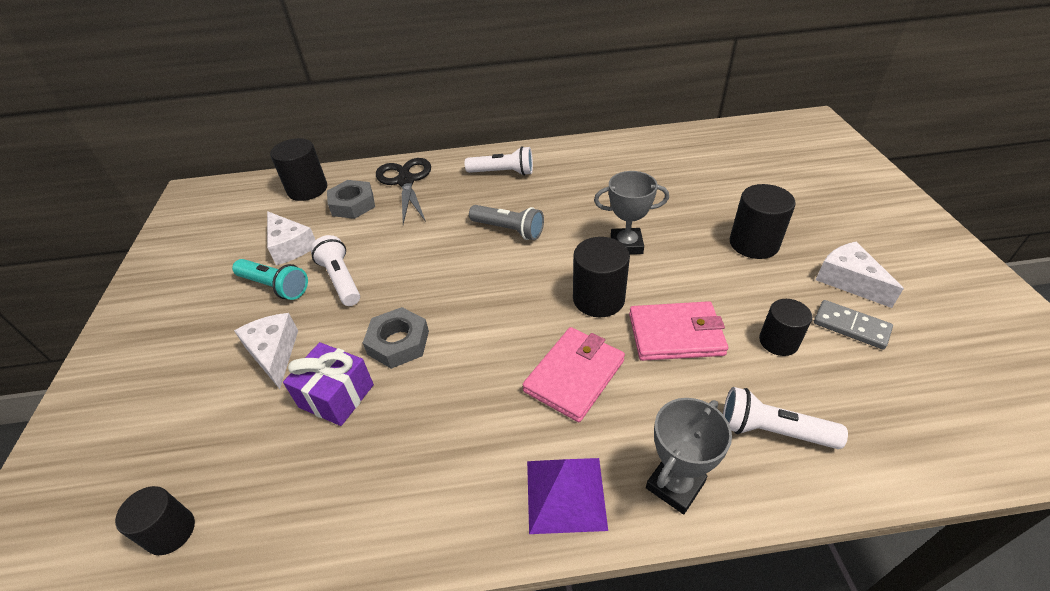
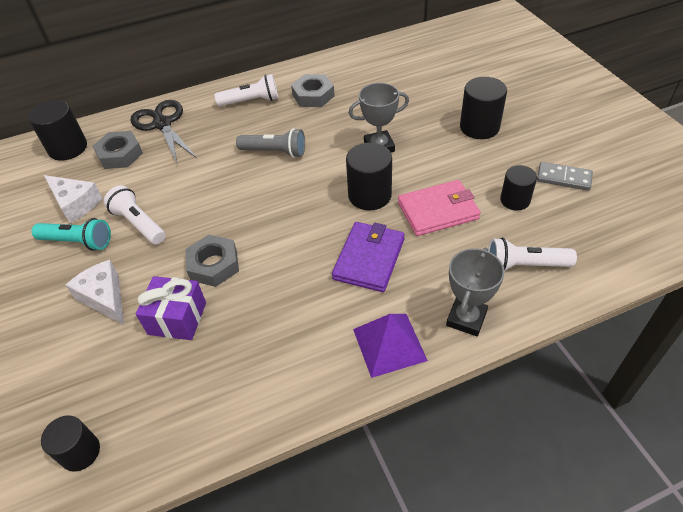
camera: 15 degrees left, 5 degrees up
(570, 177) = (313, 95): none -> grey nut
(574, 376) = (369, 259): pink wallet -> purple wallet
(848, 281) = (555, 143): white cheese -> none

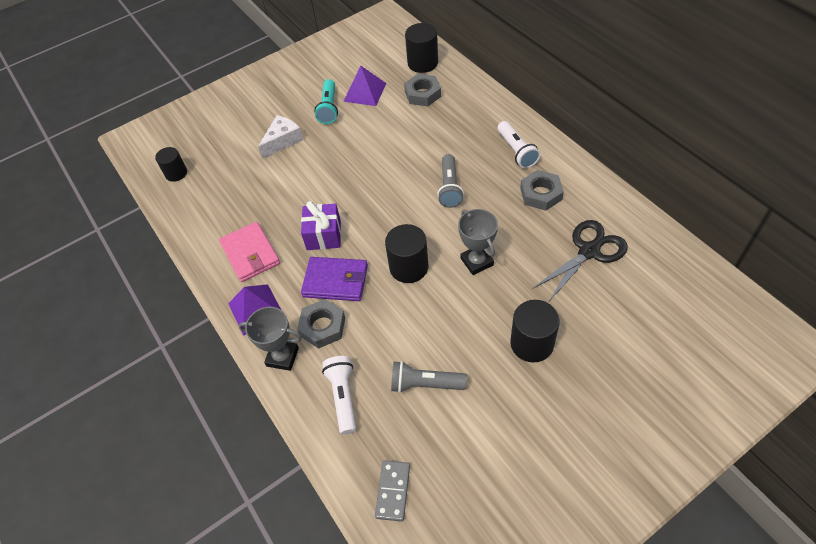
camera: 80 degrees right, 5 degrees up
(76, 204) = (364, 92): white cheese -> purple pyramid
(138, 224) = (351, 132): white flashlight -> none
(162, 124) = (466, 104): black scissors -> black scissors (589, 251)
(177, 318) = (269, 183): purple gift -> purple gift (324, 235)
(214, 265) = (317, 187): grey nut -> grey nut (322, 327)
(438, 211) = (399, 322): pink wallet -> pink wallet (250, 254)
(515, 200) = (425, 384): black cylinder -> grey flashlight
(563, 178) = (467, 429): grey domino -> grey domino (393, 491)

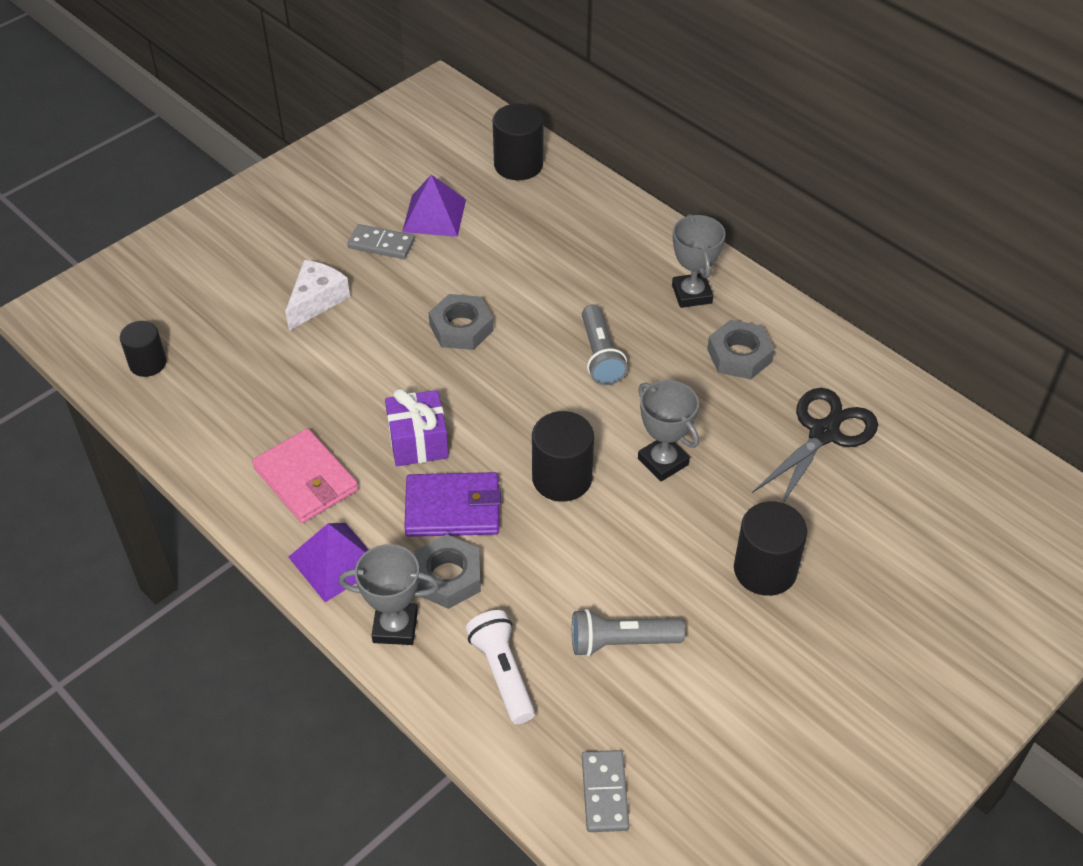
camera: 15 degrees left, 5 degrees down
(329, 108) = (381, 244): turquoise flashlight -> grey domino
(422, 94) = (528, 214): grey nut -> grey nut (461, 328)
(516, 151) = (692, 294): white flashlight -> grey trophy

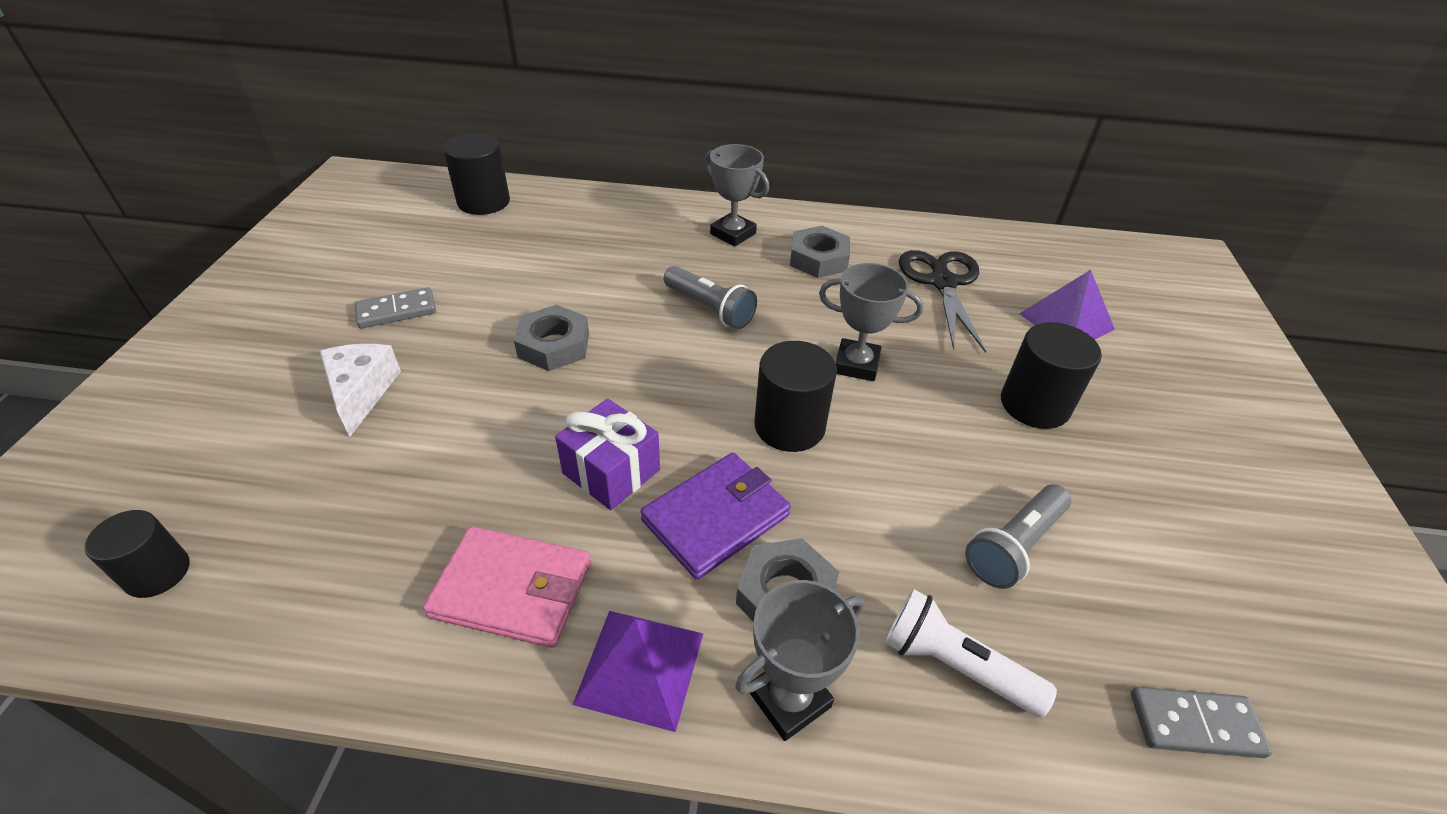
camera: 40 degrees left, 5 degrees down
(434, 215) = (434, 267): purple pyramid -> purple pyramid (1066, 321)
(605, 793) = (1195, 724): grey domino -> grey domino turned 45 degrees counterclockwise

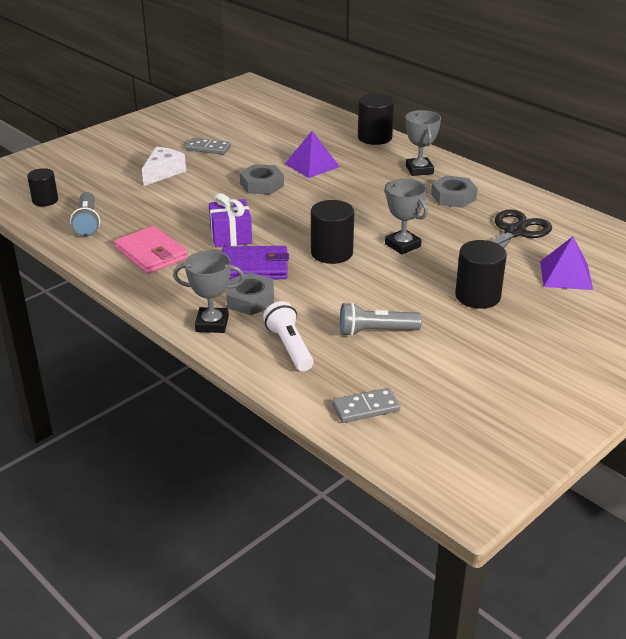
camera: 40 degrees right, 10 degrees down
(484, 202) = (301, 114): black cylinder -> black cylinder (374, 138)
(640, 667) = (170, 292): purple pyramid -> purple pyramid (312, 165)
(710, 309) = (358, 197): grey flashlight -> grey flashlight (87, 223)
(1195, 724) = (366, 408): grey domino -> grey domino turned 60 degrees counterclockwise

